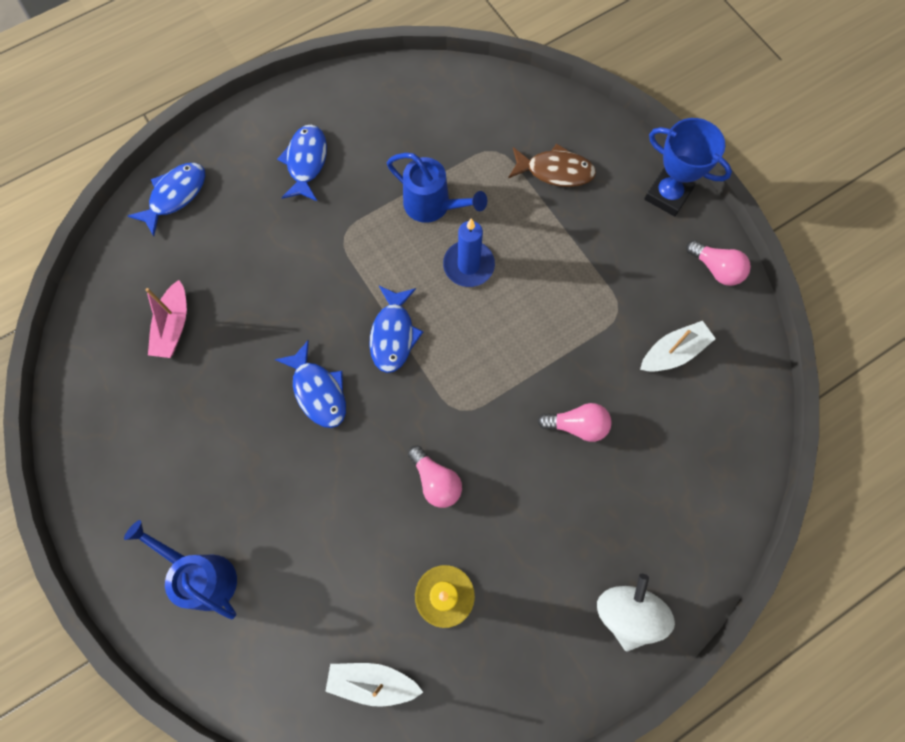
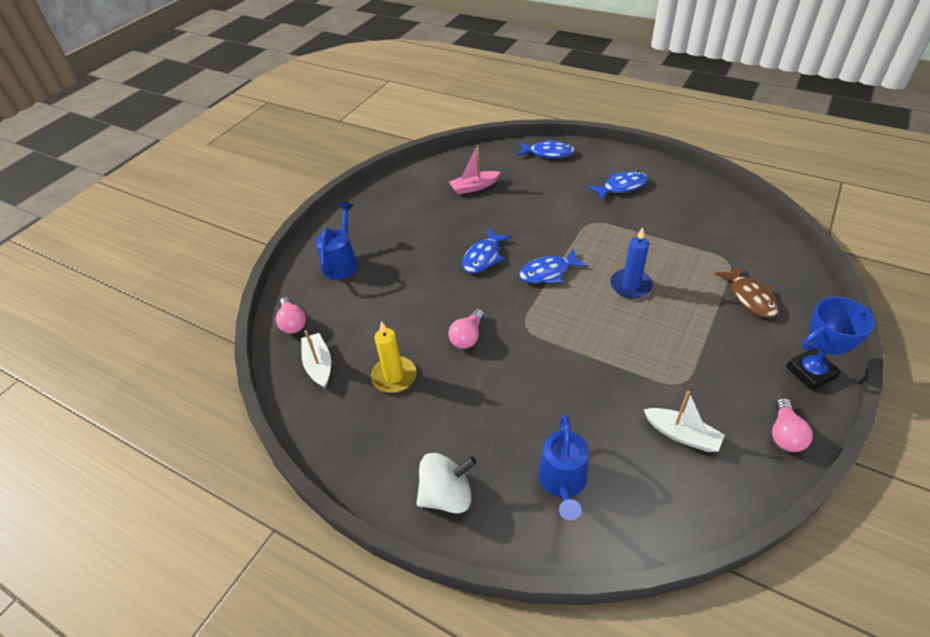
camera: 65 degrees right, 25 degrees down
(433, 206) = (653, 250): blue watering can -> blue watering can (562, 483)
(577, 425) = (568, 397): pink light bulb -> pink light bulb (292, 323)
(667, 195) = (811, 372): blue trophy -> blue trophy turned 60 degrees clockwise

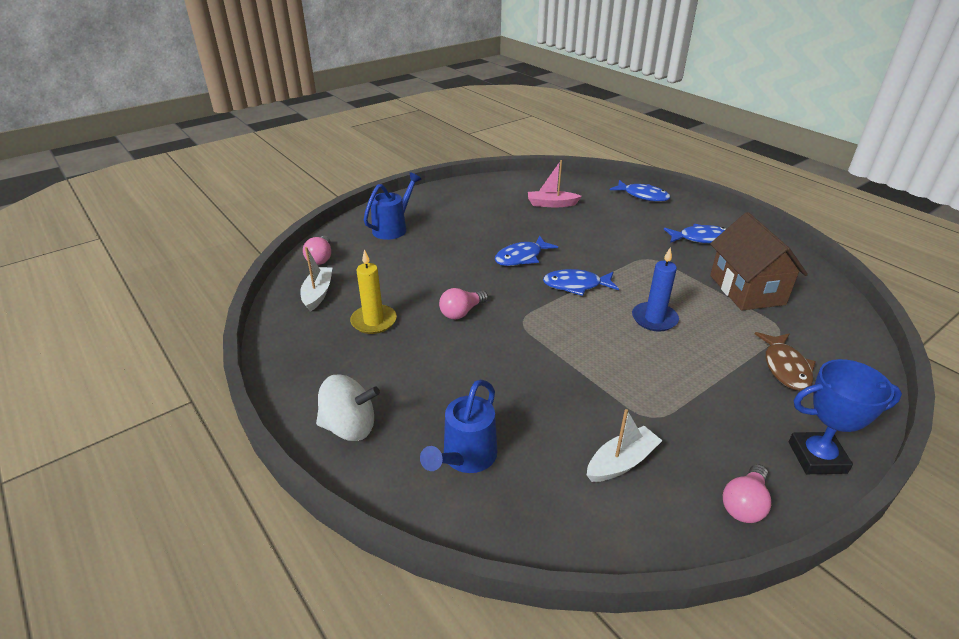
camera: 20 degrees right, 10 degrees down
(682, 435) = (621, 462): white boat -> white boat turned 90 degrees counterclockwise
(684, 230) = (746, 290): none -> brown house

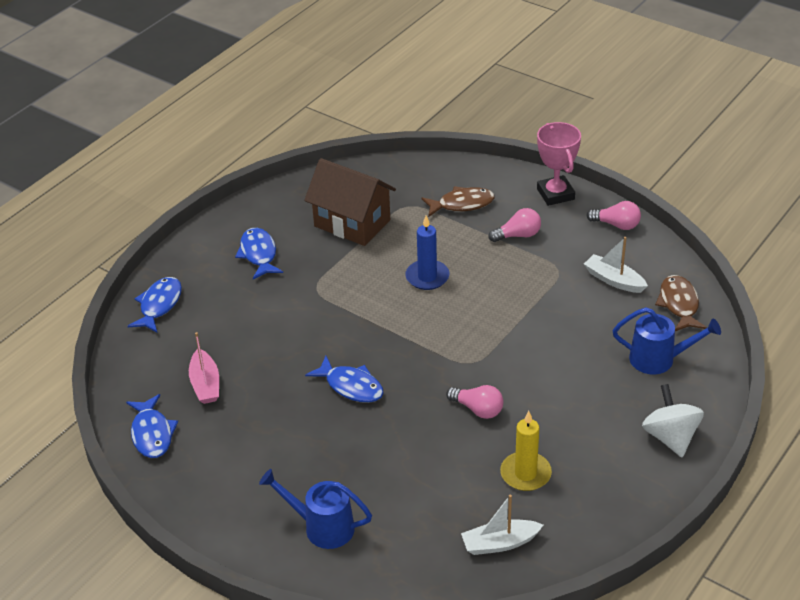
camera: 105 degrees left, 5 degrees up
(320, 258) = (425, 575): pink light bulb -> pink light bulb (518, 235)
(556, 515) = (679, 304): none -> brown fish
(576, 285) = (392, 335): blue fish -> blue fish (152, 433)
(746, 290) = (352, 223): brown house -> brown house turned 60 degrees clockwise
(817, 457) = (555, 194): blue trophy -> pink trophy

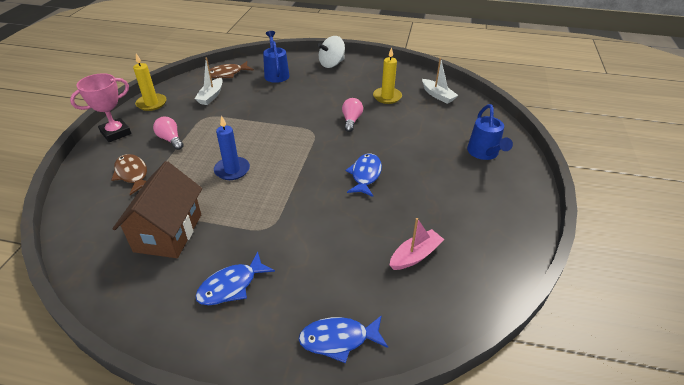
camera: 115 degrees left, 0 degrees up
(152, 433) = (488, 267): blue fish -> none
(616, 225) = (151, 103): pink light bulb -> yellow candle

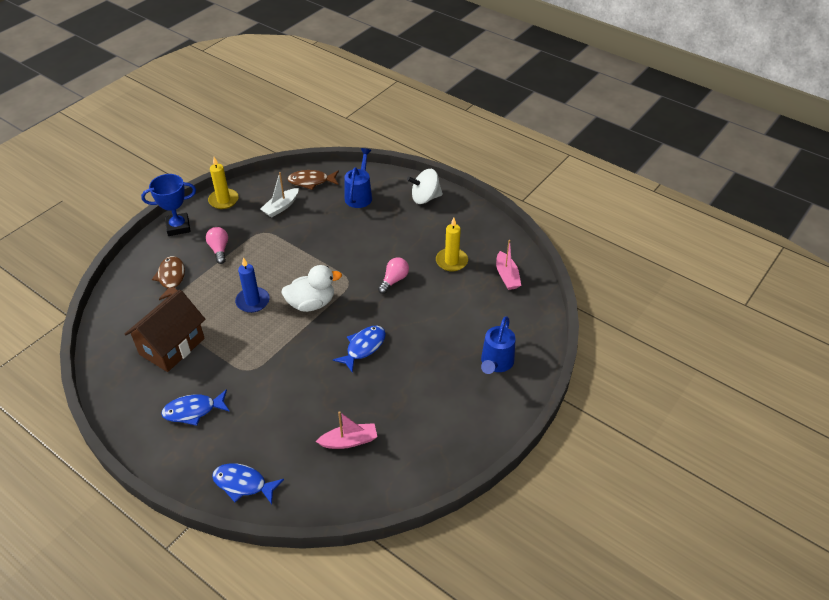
camera: 25 degrees right, 5 degrees up
(116, 133) = (178, 227): pink trophy -> blue trophy
(291, 156) = (311, 303): none -> white duck
(438, 95) = (507, 276): white boat -> pink boat

